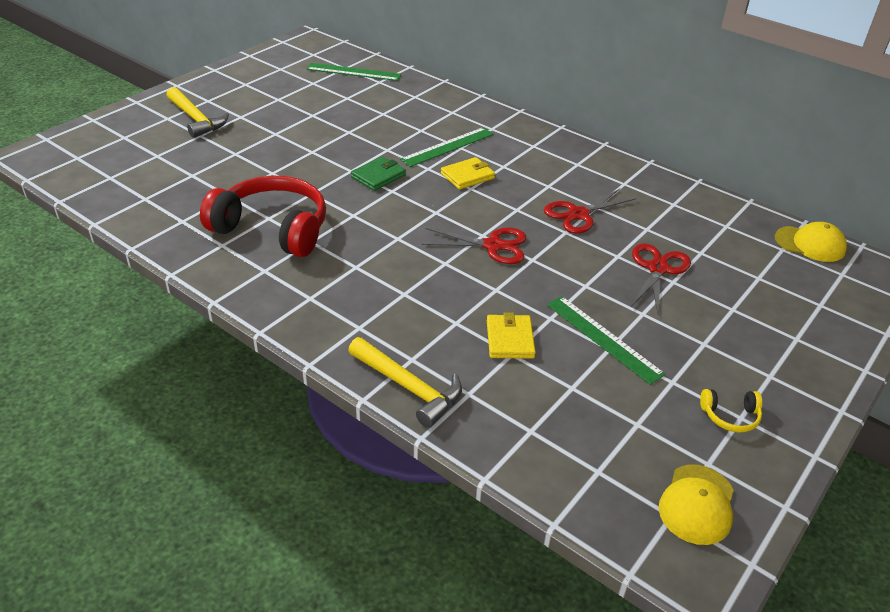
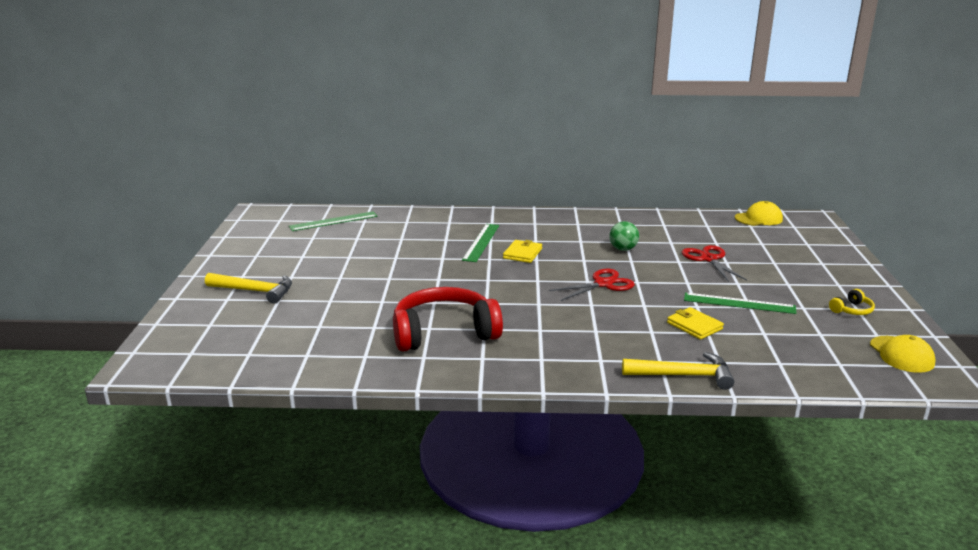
camera: 35 degrees left, 15 degrees down
(378, 176) = (464, 275): green wallet -> none
(578, 214) = (623, 249): red scissors -> green ball

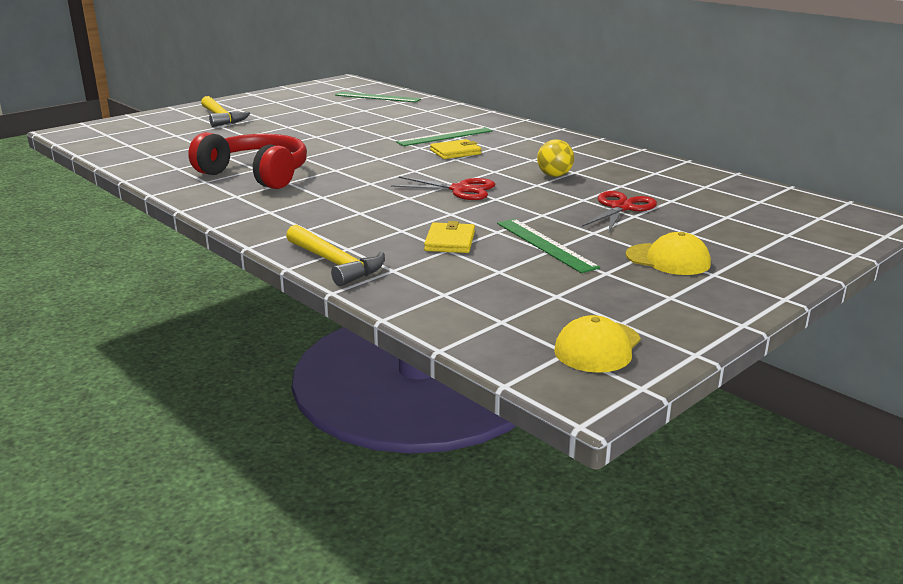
camera: 45 degrees right, 0 degrees up
(623, 249) = (554, 175): green ball -> yellow ball
(758, 218) = (791, 199): yellow cap -> yellow cap (668, 259)
(852, 310) = (658, 296): yellow headphones -> none

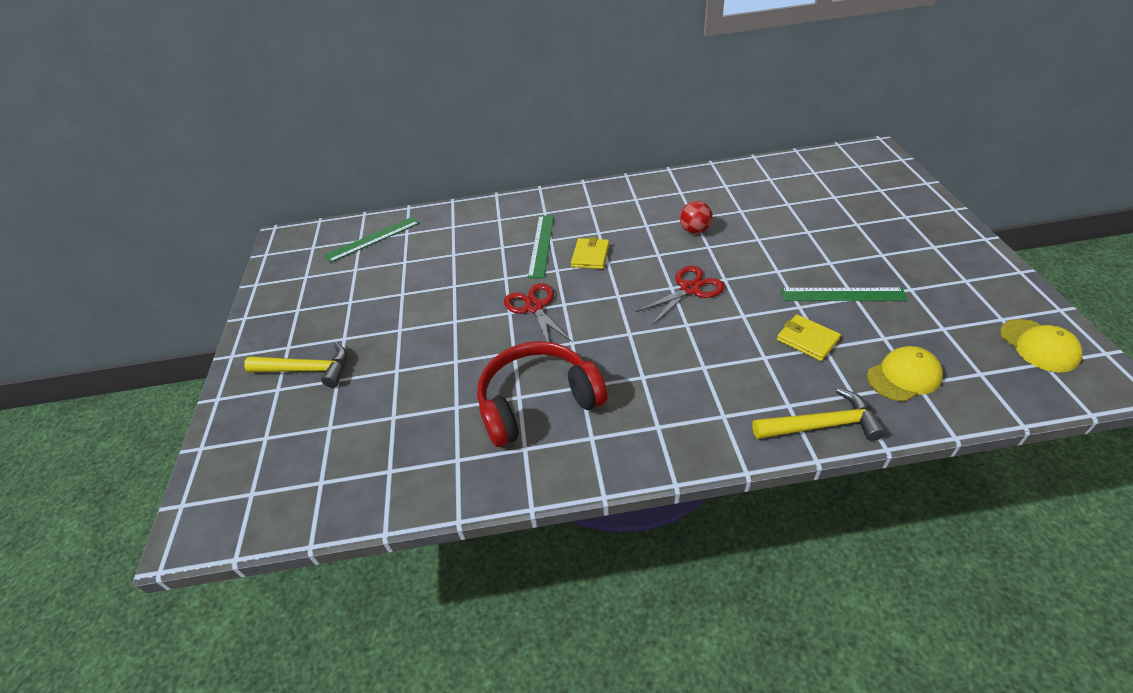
camera: 50 degrees left, 20 degrees up
(554, 175) = (694, 230): yellow ball -> red ball
(621, 208) = (788, 230): red scissors -> red scissors (534, 307)
(668, 259) = (900, 253): yellow cap -> yellow cap (904, 376)

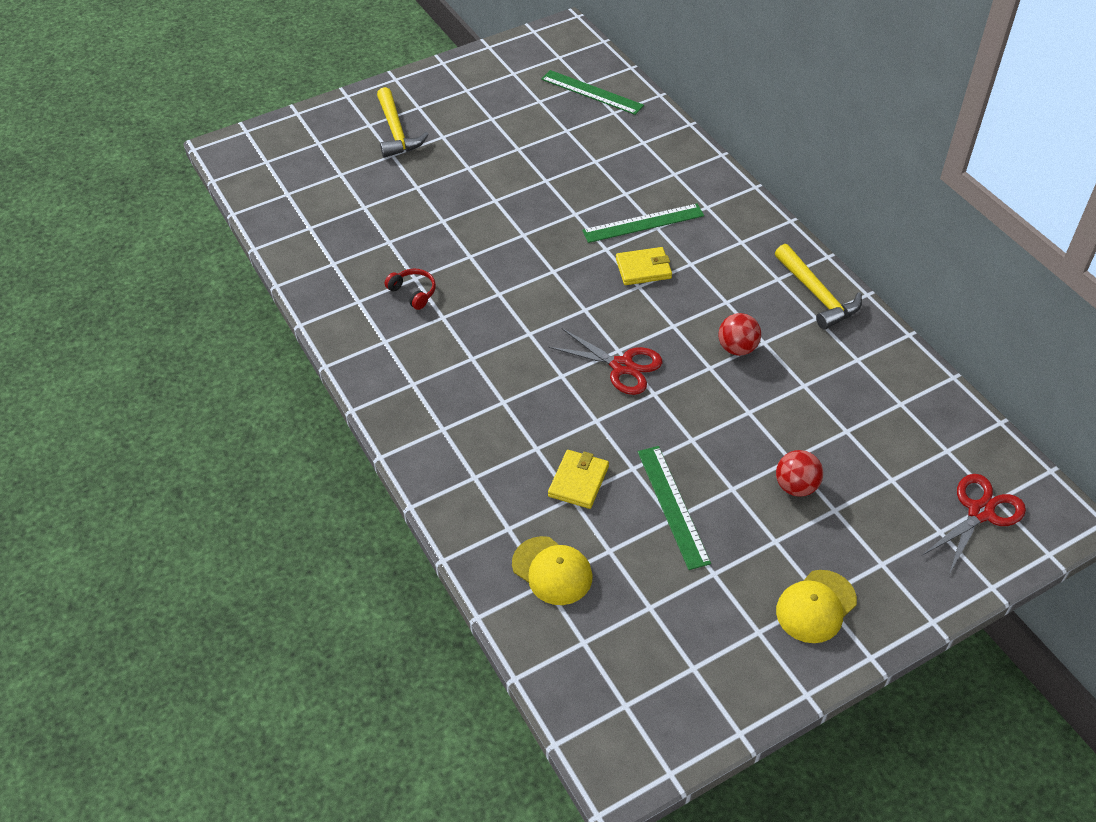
camera: 65 degrees right, 5 degrees up
(534, 307) = (539, 250): red scissors -> red scissors (980, 512)
(537, 402) = (413, 292): red headphones -> red headphones, size x0.41
(822, 425) = (457, 506): yellow hammer -> yellow hammer (817, 295)
(833, 234) = (796, 486): none -> red ball
(1039, 345) = (656, 703): yellow cap -> yellow cap (816, 606)

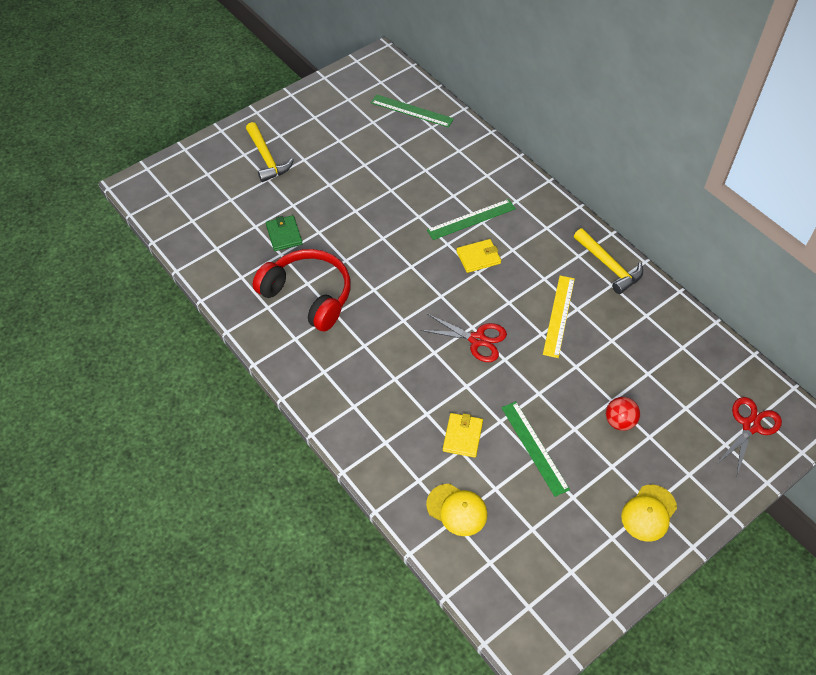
camera: 10 degrees left, 5 degrees up
(398, 220) = (284, 235): none -> green wallet
(413, 292) = (308, 295): red headphones -> red headphones, size x2.45
(737, 348) = (559, 316): red ball -> yellow ruler

